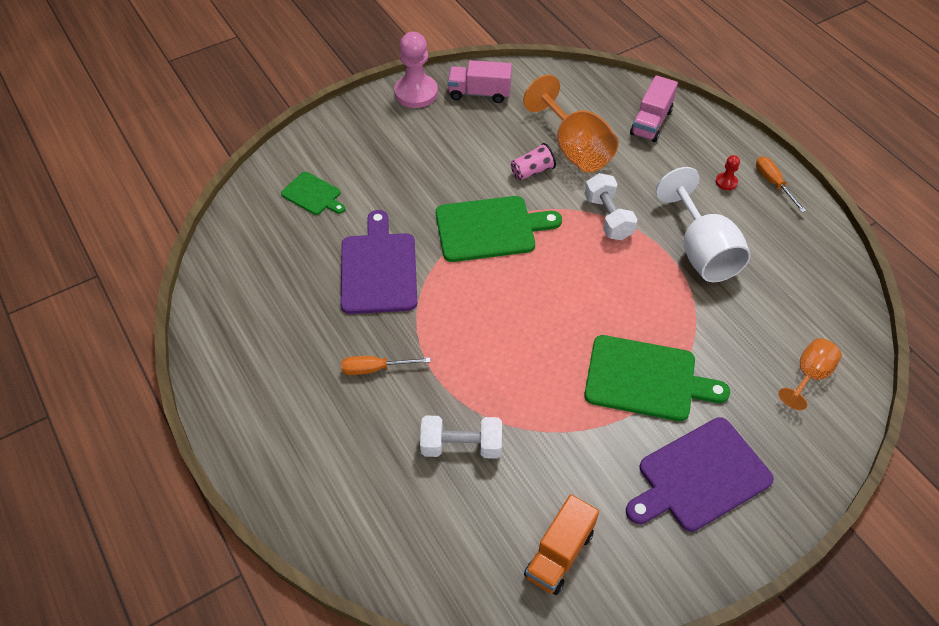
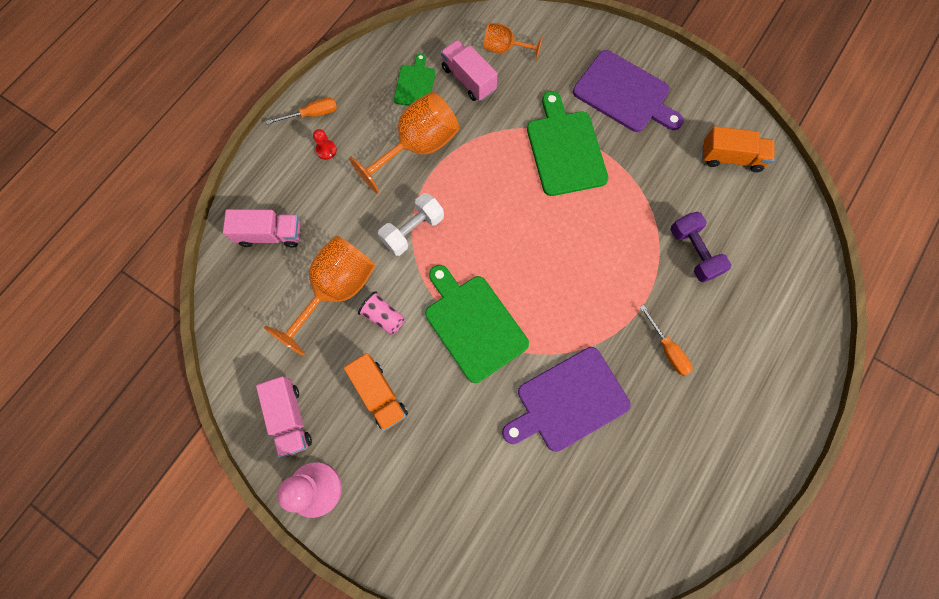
camera: 115 degrees left, 20 degrees up
(313, 194) = (511, 518): green cutting board -> green cutting board (415, 84)
(461, 446) = (693, 252): white dumbbell -> purple dumbbell
(465, 148) = (379, 394): none -> orange truck
(702, 251) = (417, 147): white goblet -> orange goblet
(773, 183) = (312, 114): orange screwdriver -> orange screwdriver turned 150 degrees counterclockwise
(775, 325) = (468, 79): none -> pink truck

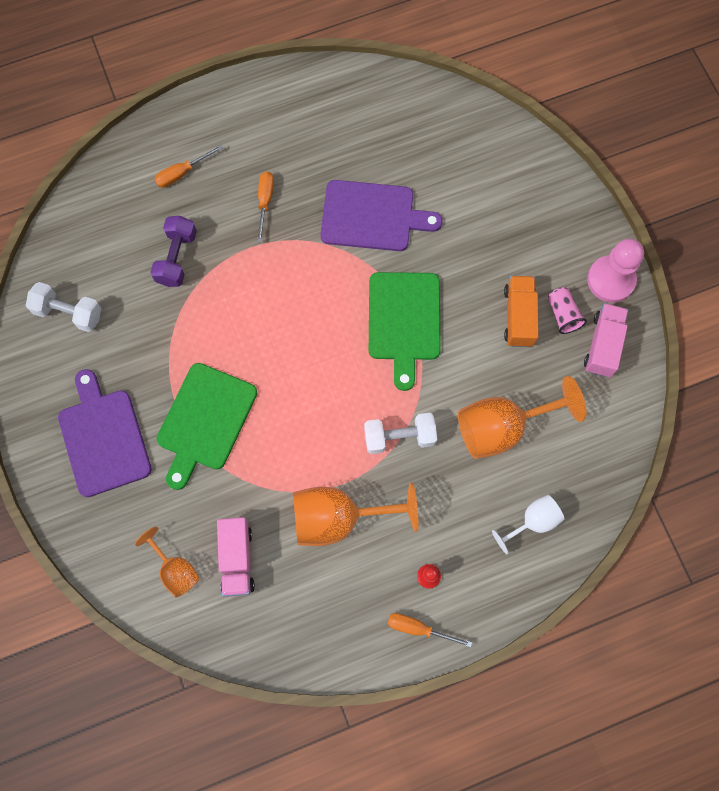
camera: 145 degrees left, 0 degrees up
(270, 234) = (532, 522): pink truck -> white goblet
(383, 317) = (475, 376): pink cup -> pink cup (563, 314)
(415, 84) = (293, 591): green cutting board -> none
(731, 158) = (68, 313): orange truck -> white dumbbell
(756, 326) = (182, 173): none -> orange screwdriver

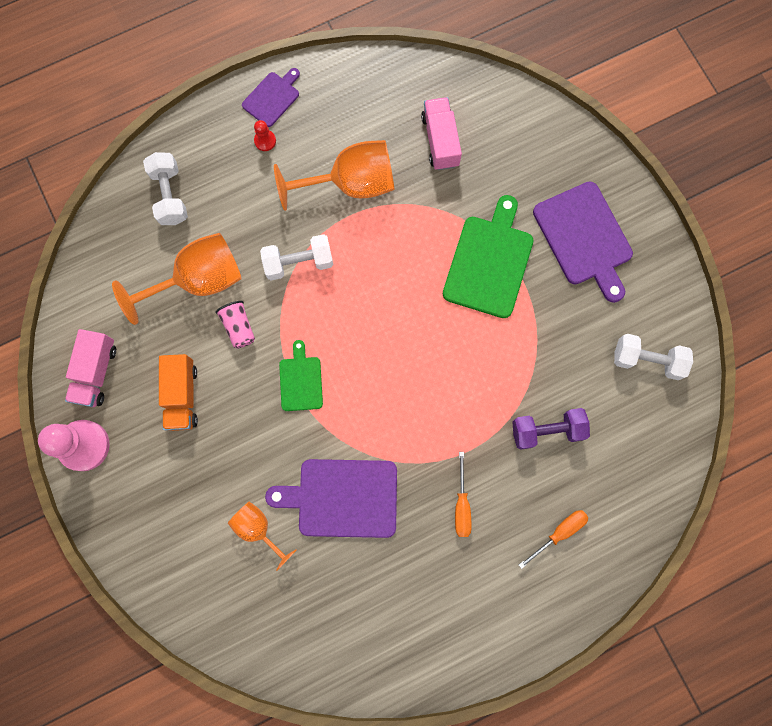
camera: 175 degrees right, 5 degrees up
(175, 570) = (494, 127): orange goblet -> orange goblet (258, 529)
(177, 258) = (547, 430): purple dumbbell -> purple dumbbell turned 75 degrees clockwise
(404, 321) = (300, 381): green cutting board -> green cutting board, size x0.56
(418, 628) = (272, 98): orange screwdriver -> purple cutting board
(532, 522) = (170, 195): white goblet -> white dumbbell
(563, 314) = (136, 402): pink cup -> pink cup (239, 327)

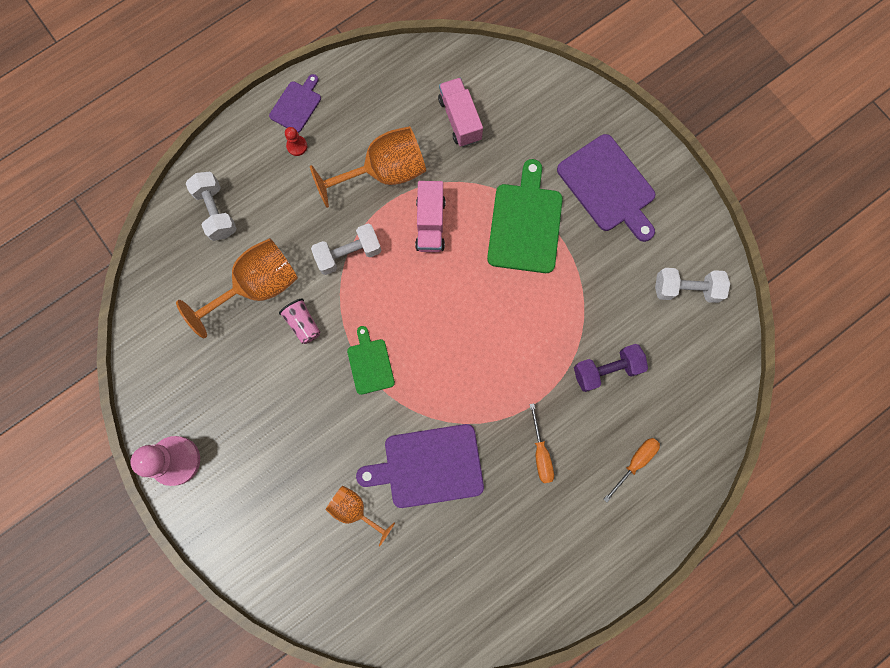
camera: 10 degrees left, 0 degrees up
(96, 372) = (175, 389): pink truck -> pink truck (430, 224)
(182, 396) = (261, 397): orange truck -> none

